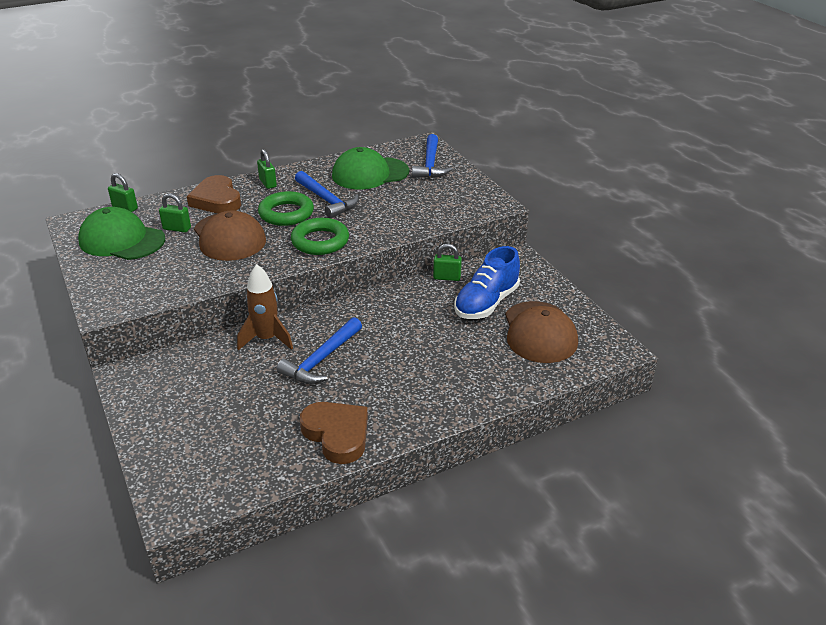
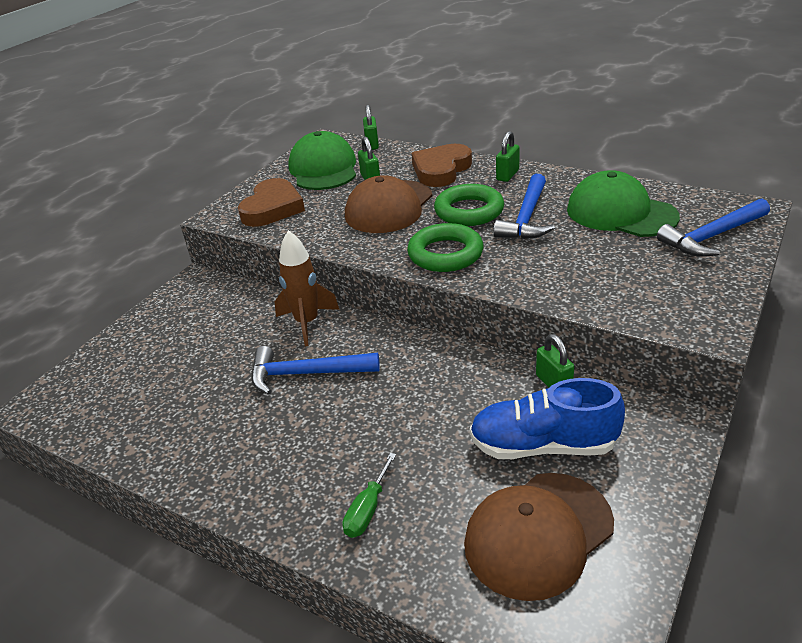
camera: 60 degrees right, 0 degrees up
(337, 434) = (194, 451): brown heart -> brown heart (272, 208)
(467, 380) = (367, 510): none -> green screwdriver

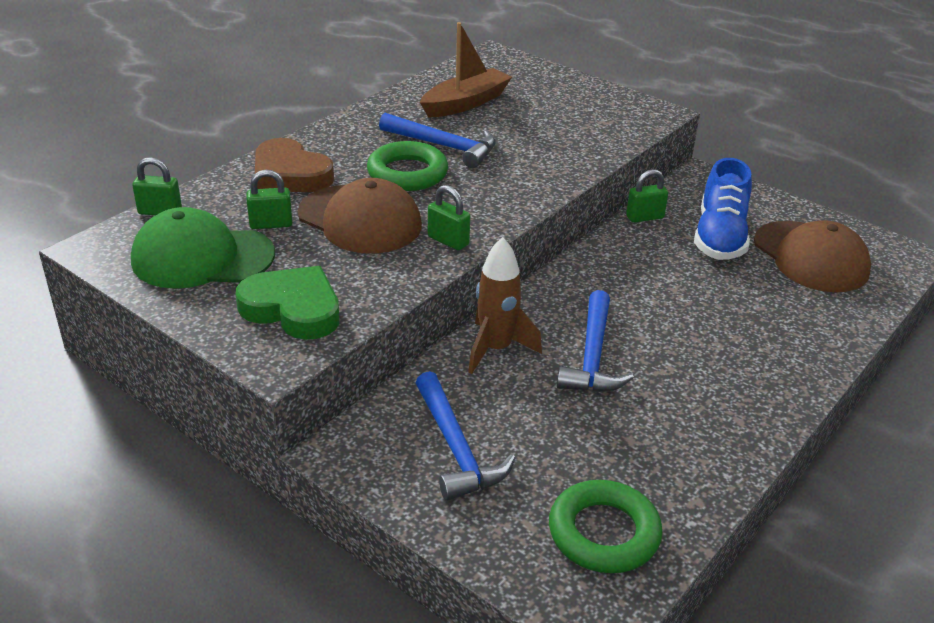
camera: 85 degrees left, 0 degrees up
(272, 208) = (293, 309): brown heart -> green heart
(367, 510) = (788, 334): green screwdriver -> none
(445, 254) = (490, 199): green ring -> green ring (603, 533)
(507, 175) = (340, 139): green padlock -> green padlock (448, 241)
(620, 213) = (465, 103): green cap -> brown boat
(712, 236) = (529, 79): blue hammer -> blue hammer (456, 448)

